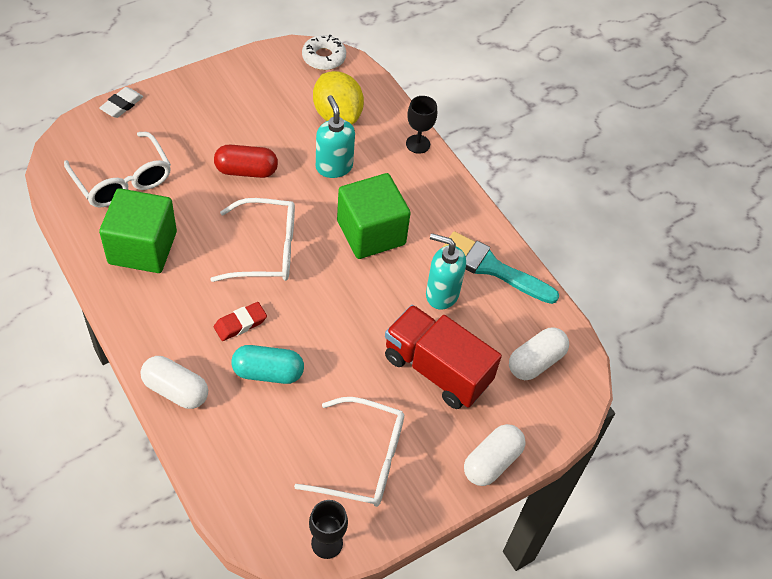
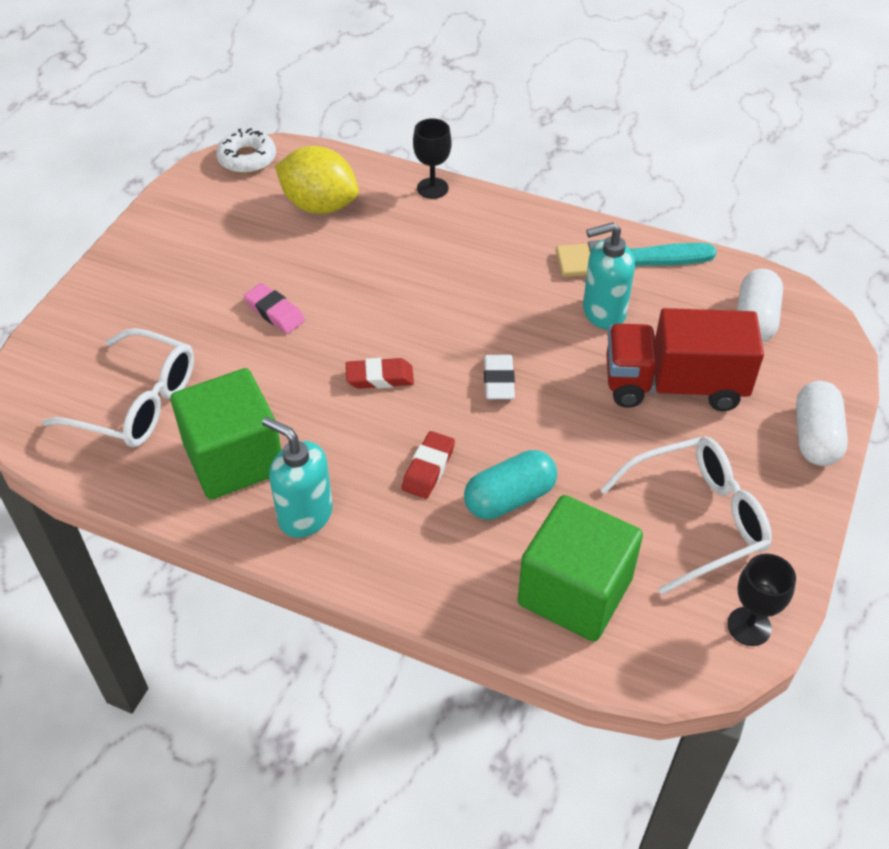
camera: 30 degrees left, 5 degrees down
(122, 105) = (55, 325): white eraser -> white eraser (498, 381)
(176, 390) = (428, 583): white capsule -> none
(246, 171) = (275, 312): red capsule -> pink eraser
(266, 250) = (380, 377): white glasses -> red eraser
(334, 167) = (367, 256): turquoise soap dispenser -> turquoise soap dispenser (305, 515)
(371, 233) = (472, 296): green cube -> green cube (575, 591)

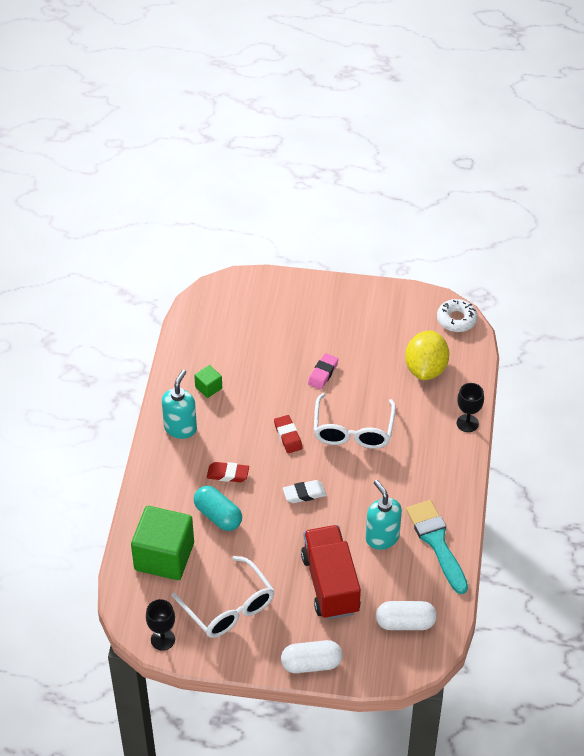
camera: 75 degrees right, 0 degrees up
(137, 403) = (234, 335): white glasses -> white glasses (353, 431)
(234, 459) = (208, 387): green cube -> green cube, size x0.44

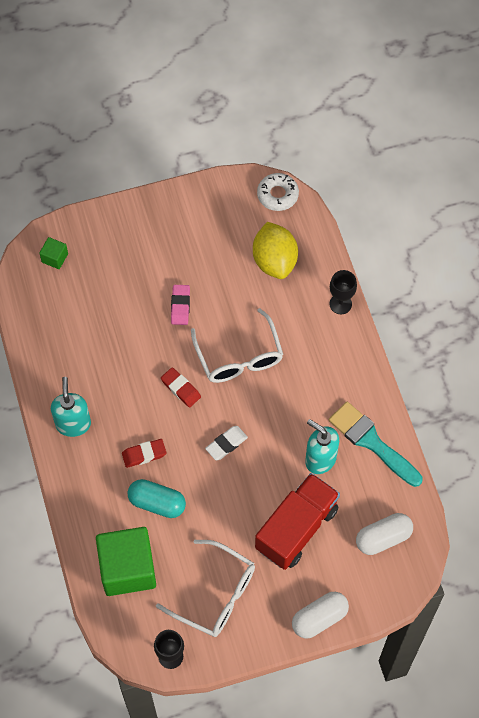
camera: 25 degrees left, 15 degrees up
(208, 387) = (78, 368): green cube -> green cube (55, 258)
(330, 584) = (296, 528): red truck -> red truck turned 75 degrees clockwise

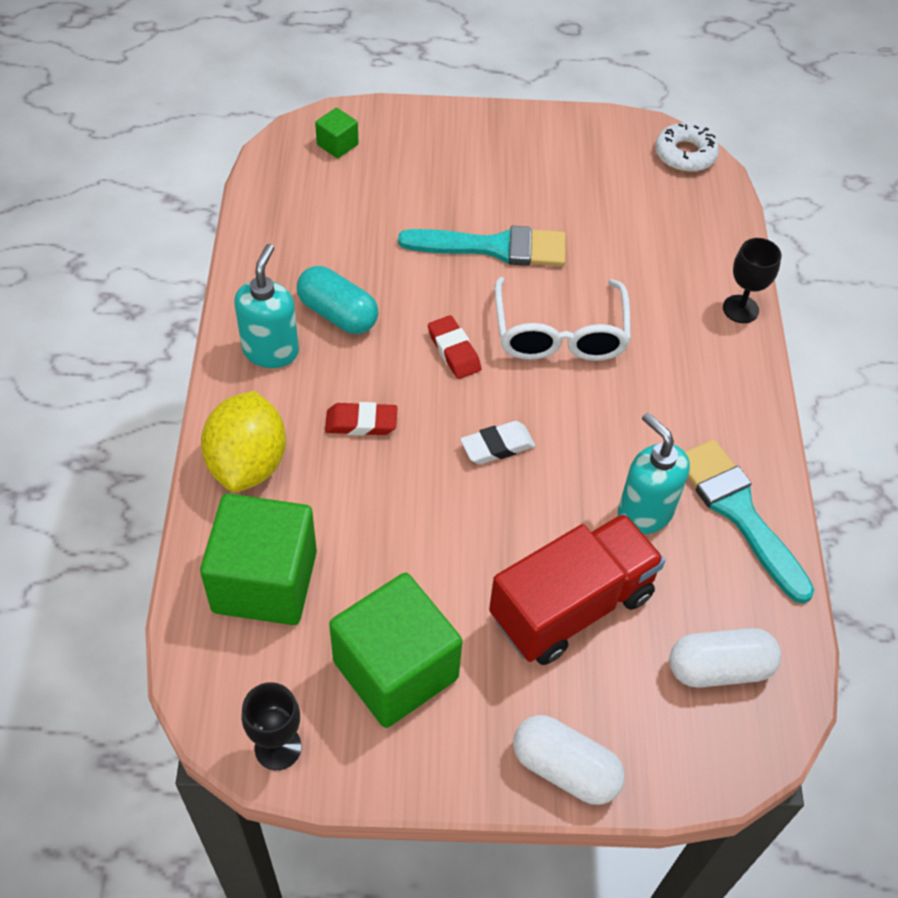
camera: 15 degrees right, 10 degrees down
(157, 503) = (353, 497): turquoise capsule -> turquoise capsule (338, 314)
(180, 306) = (494, 247): pink eraser -> turquoise brush
(216, 595) = (395, 670): white glasses -> green cube
(274, 261) = (655, 230): yellow lemon -> yellow lemon (248, 463)
(319, 618) = (565, 768): white capsule -> white capsule turned 45 degrees clockwise

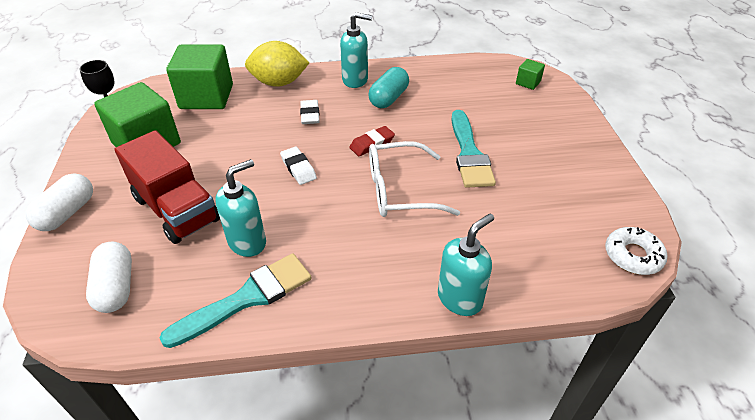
camera: 85 degrees right, 10 degrees down
(361, 423) = (310, 115): red eraser -> white eraser
(740, 309) = (460, 298): black goblet -> turquoise soap dispenser

